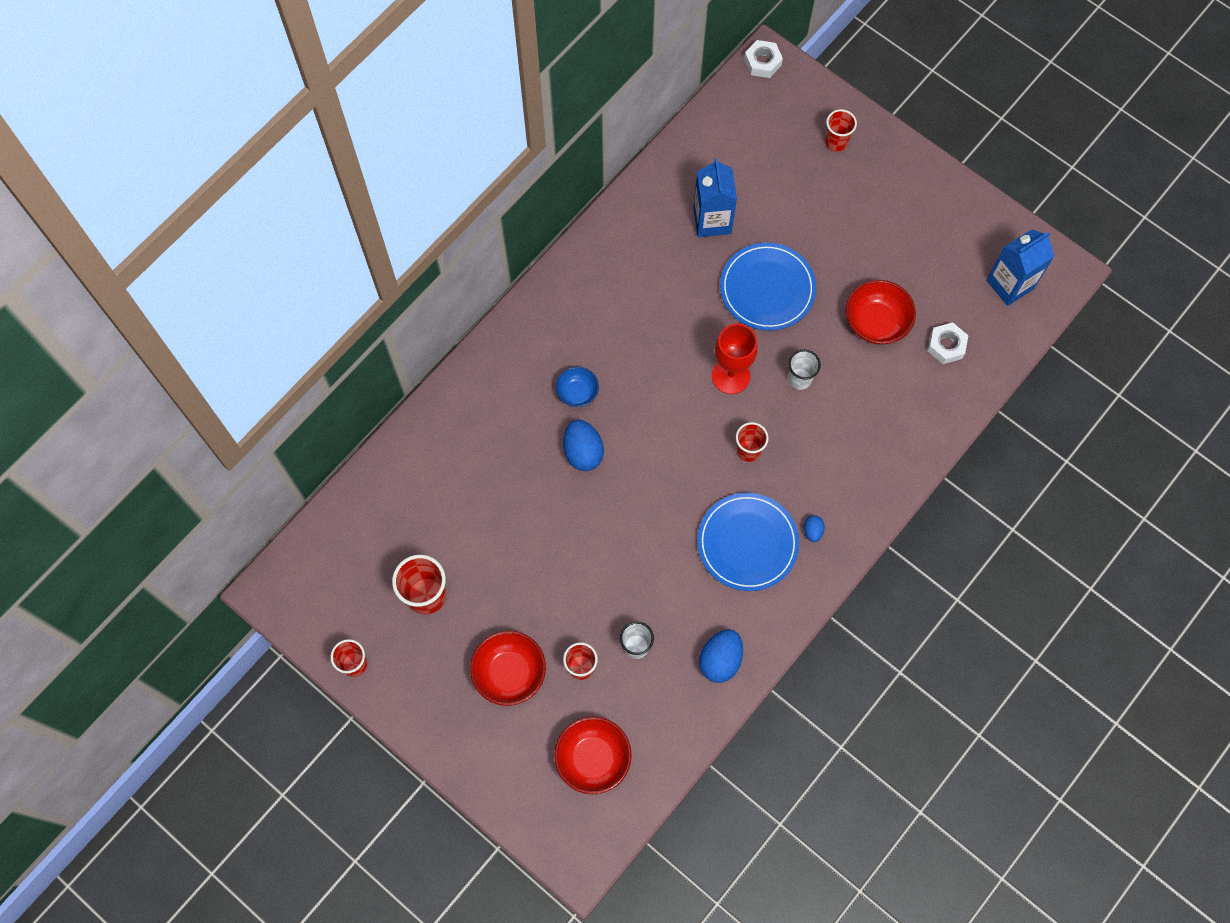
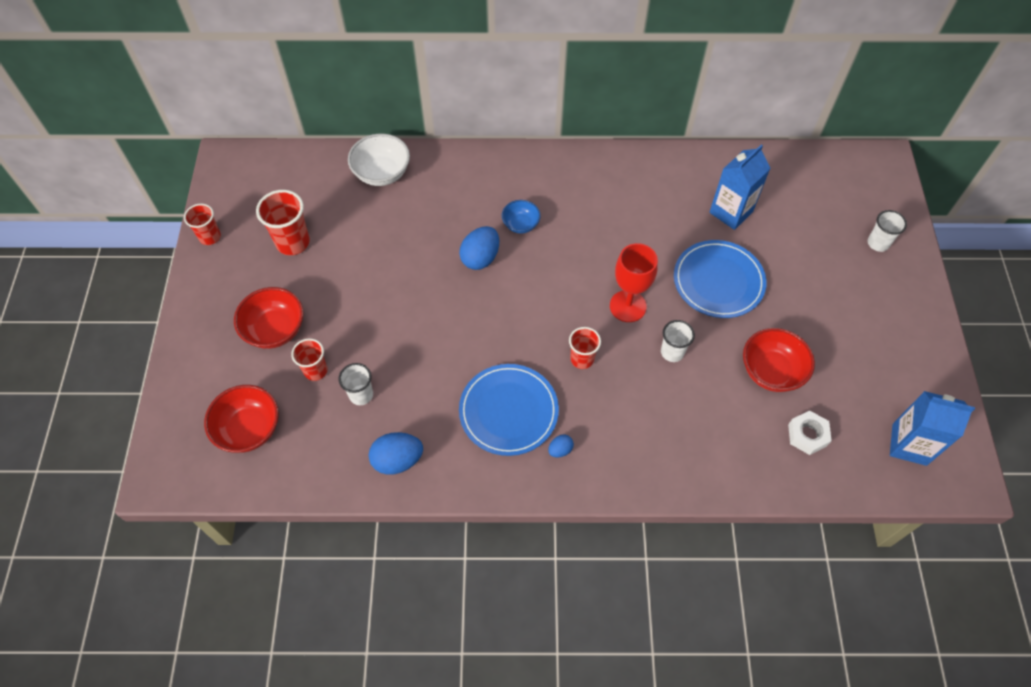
camera: 50 degrees right, 10 degrees down
(415, 464) = (382, 173): none -> white bowl
(762, 62) = (880, 158): white nut -> none
(836, 142) = (878, 243): red cup -> white cup

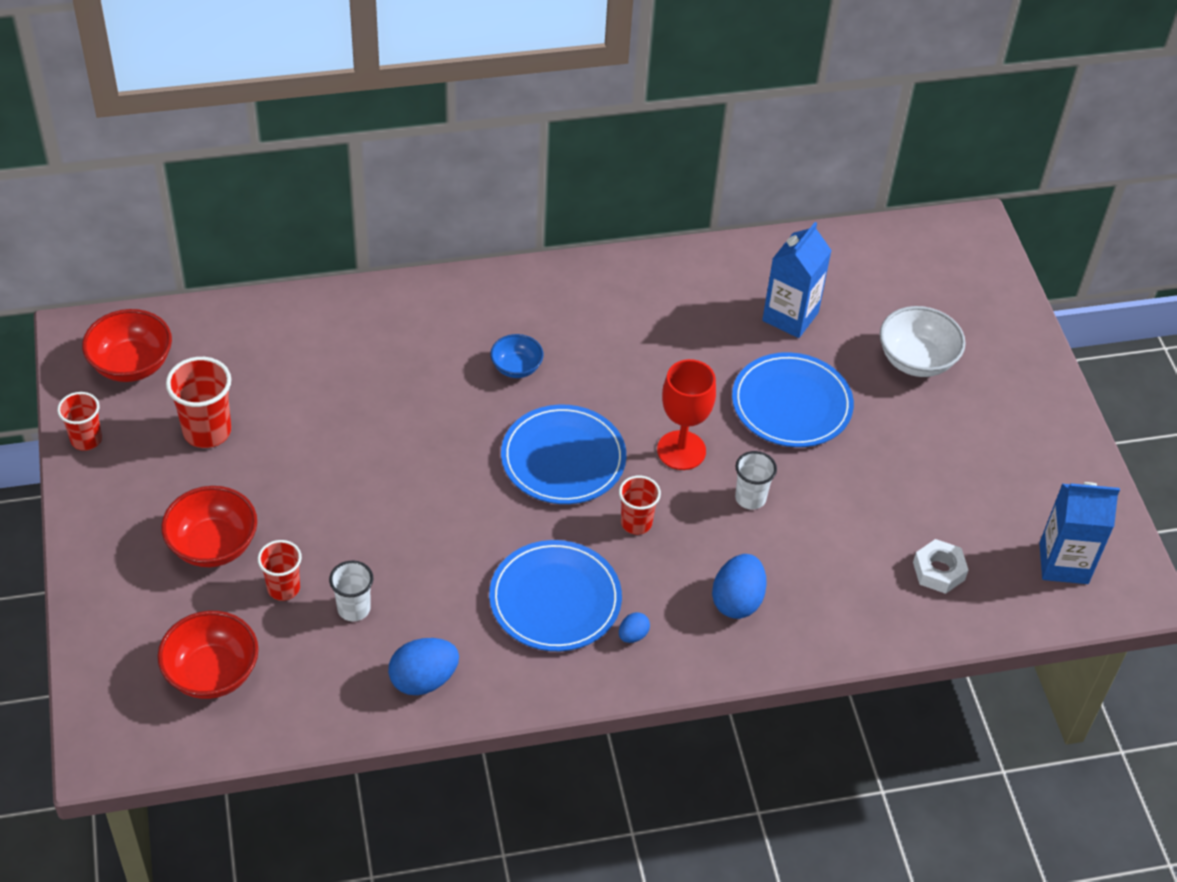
camera: 15 degrees left, 10 degrees down
(382, 173) = (308, 326): white bowl -> white bowl (916, 360)
(480, 258) = (472, 417): blue egg -> blue egg (737, 601)
(539, 300) = (563, 458): none -> blue plate
(771, 371) = (880, 503): red bowl -> red bowl (131, 364)
(878, 243) = (983, 331): white cup -> none

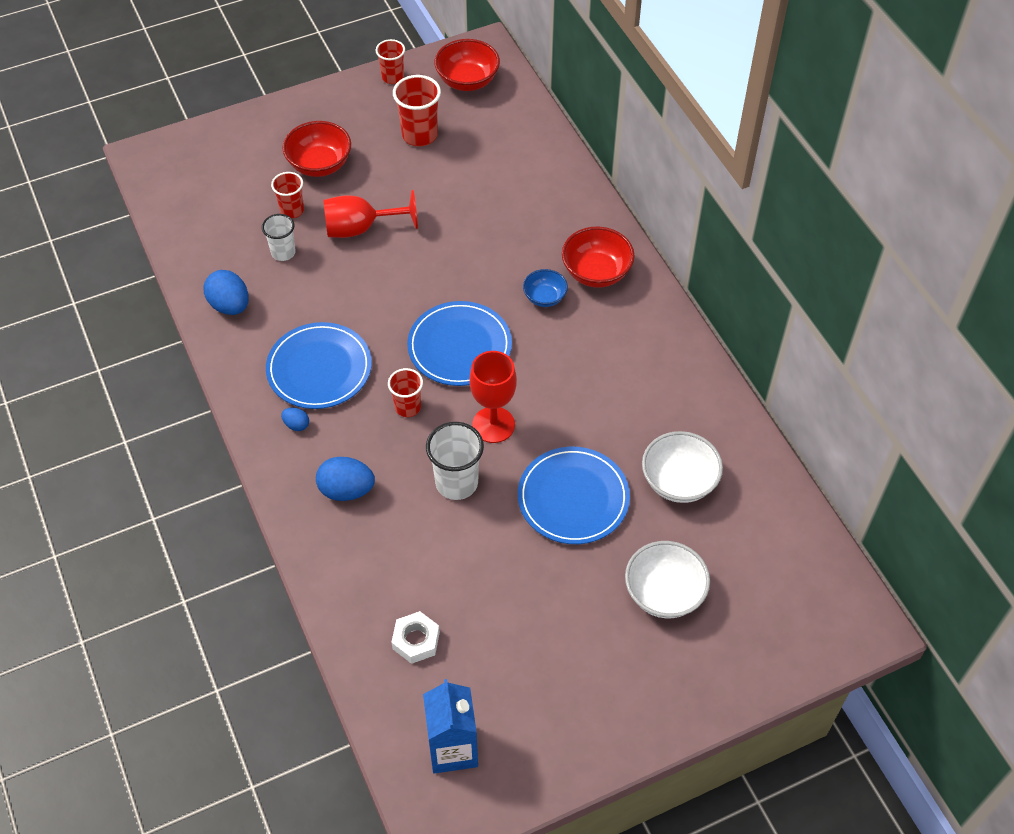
camera: 80 degrees right, 5 degrees up
(212, 673) = (213, 191): red bowl -> red bowl (596, 272)
(344, 520) = (360, 228): none -> red goblet
(750, 498) = (456, 483): white cup -> white cup, size x1.56
(790, 316) = (679, 481): blue carton -> white bowl

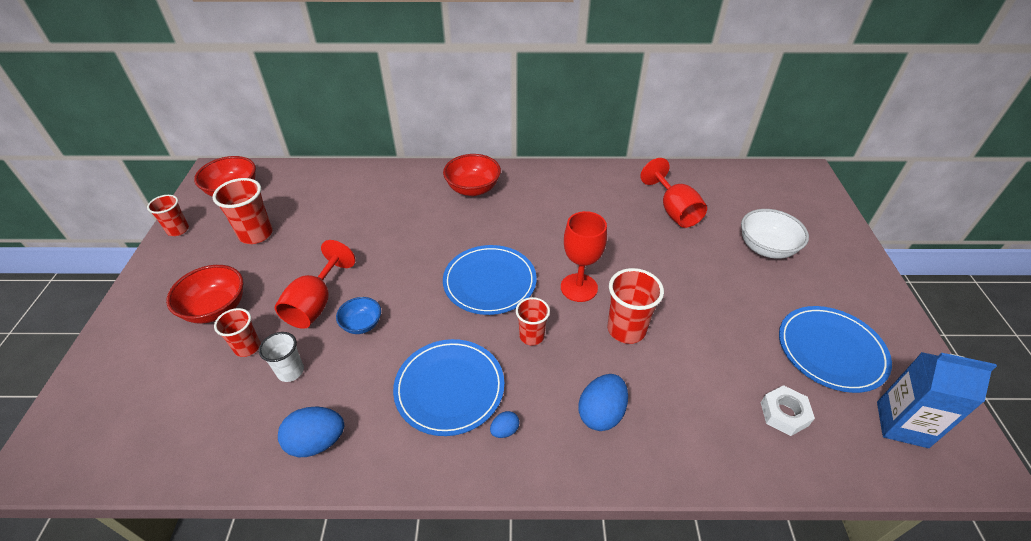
camera: 65 degrees left, 10 degrees down
(456, 483) = (626, 329): white cup -> red cup
(544, 297) = (476, 220): blue bowl -> blue bowl (362, 324)
(573, 498) = (668, 266): blue plate -> blue plate (831, 350)
(679, 481) = (674, 211): white bowl -> red goblet

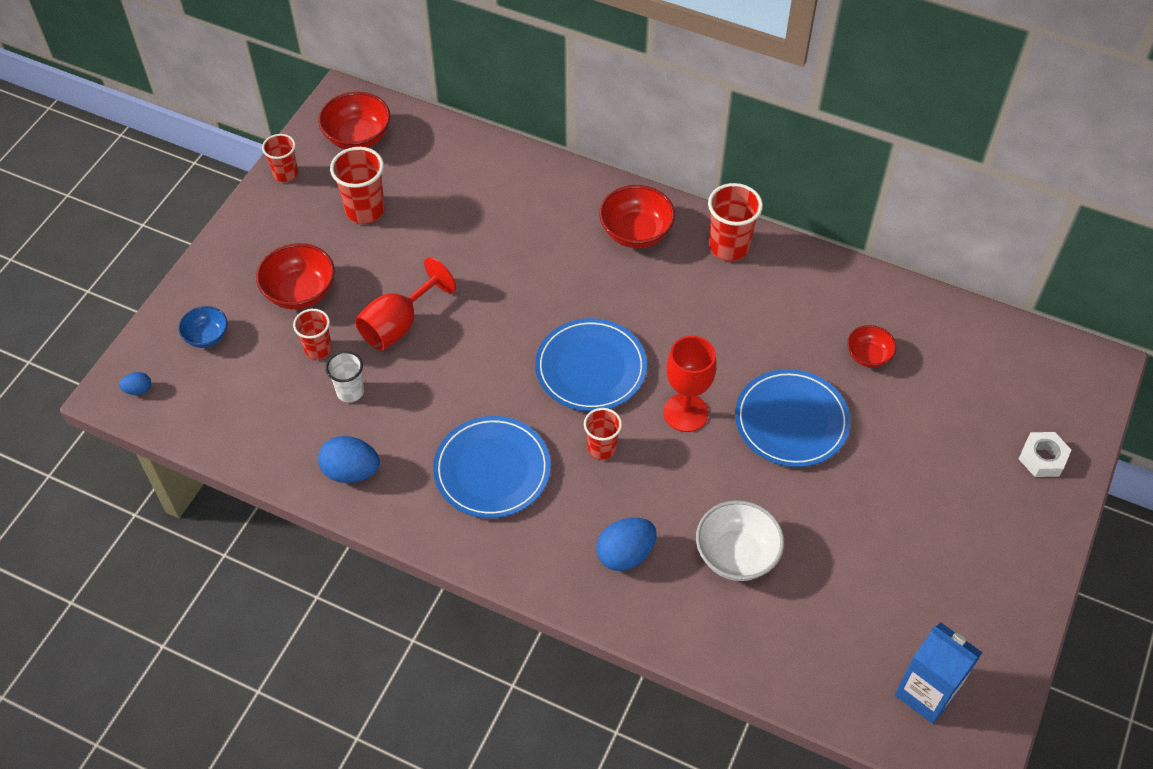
camera: 25 degrees right, 10 degrees up
(362, 324) = (436, 367): blue bowl -> blue bowl (207, 336)
(505, 430) = (524, 531): blue egg -> blue egg (138, 390)
(626, 329) = (707, 481): red cup -> red cup (729, 247)
(674, 211) = (868, 356): red goblet -> red bowl
(766, 248) = (946, 449): white bowl -> white bowl (736, 555)
(784, 414) = (810, 632): white nut -> white nut (1042, 458)
(831, 350) = (917, 594): blue plate -> blue plate (791, 421)

